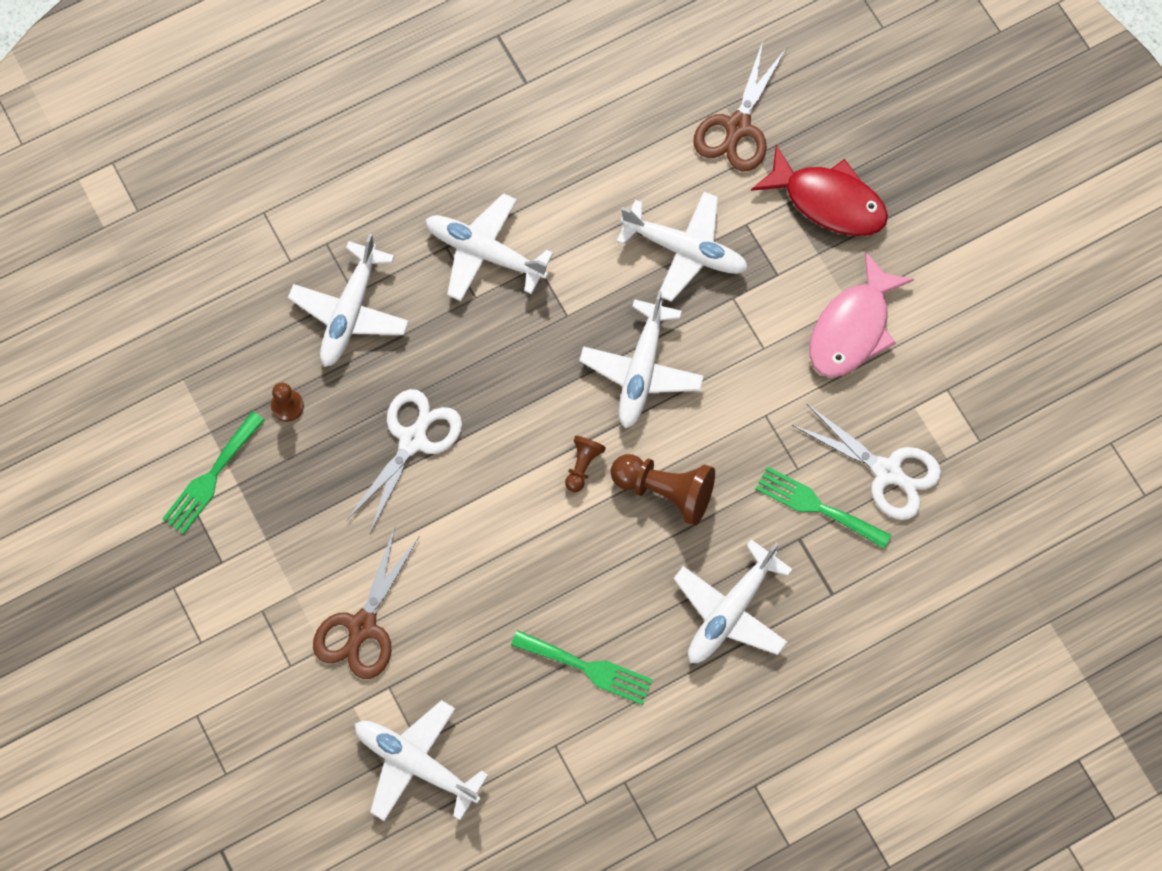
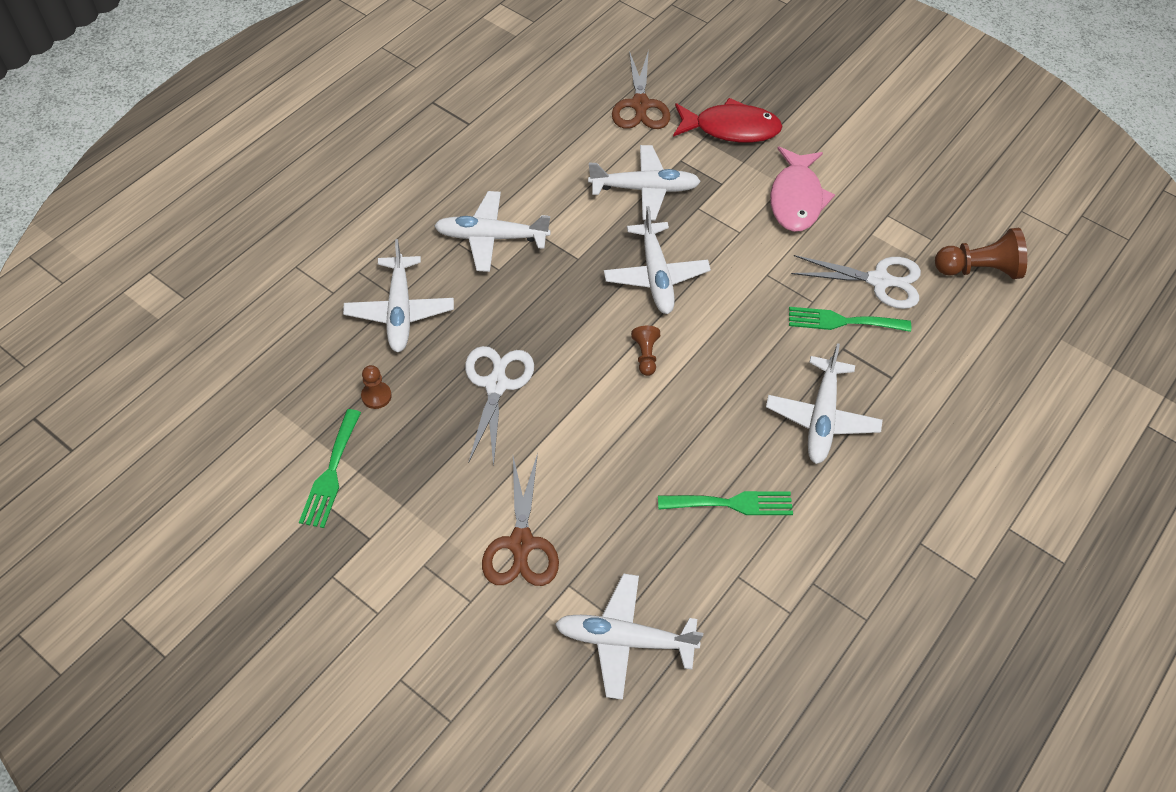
camera: 25 degrees left, 15 degrees down
(665, 491) = (721, 351): brown pawn -> brown pawn (978, 269)

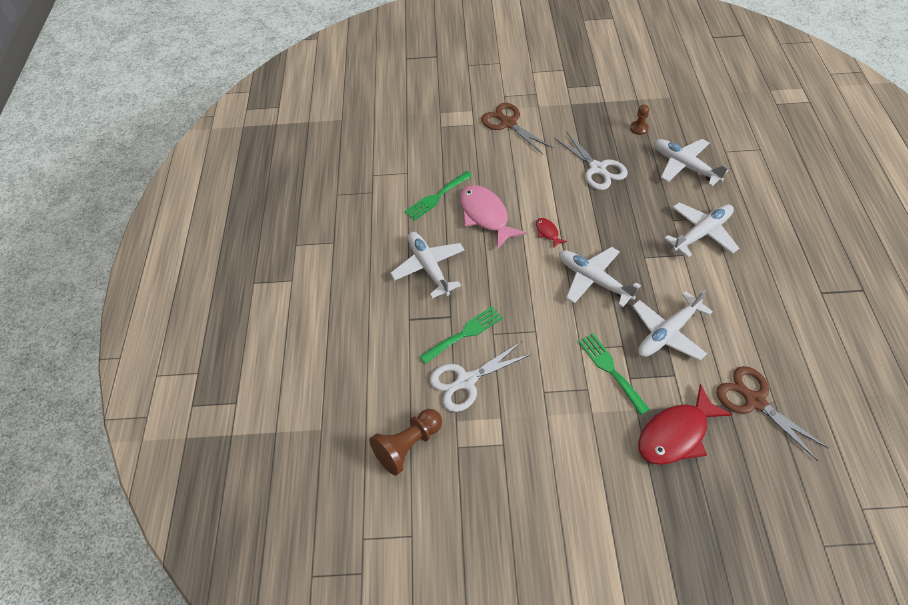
camera: 145 degrees right, 0 degrees up
(331, 473) = (612, 94): green fork -> green fork (610, 370)
(625, 640) = (431, 123): white plane -> none
(645, 356) = (547, 232): brown pawn -> red fish
(796, 199) = (573, 406): pink fish -> pink fish (485, 215)

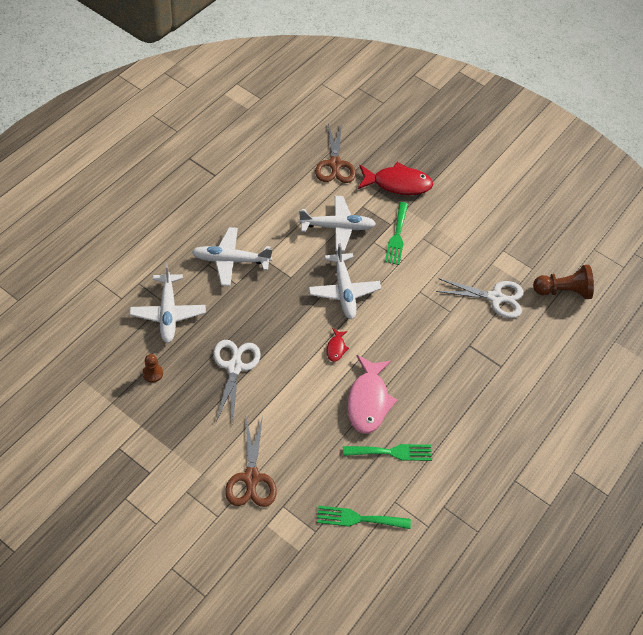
camera: 150 degrees left, 0 degrees up
(429, 267) = (453, 393): white plane -> none
(464, 333) = (469, 326): green fork -> green fork (358, 519)

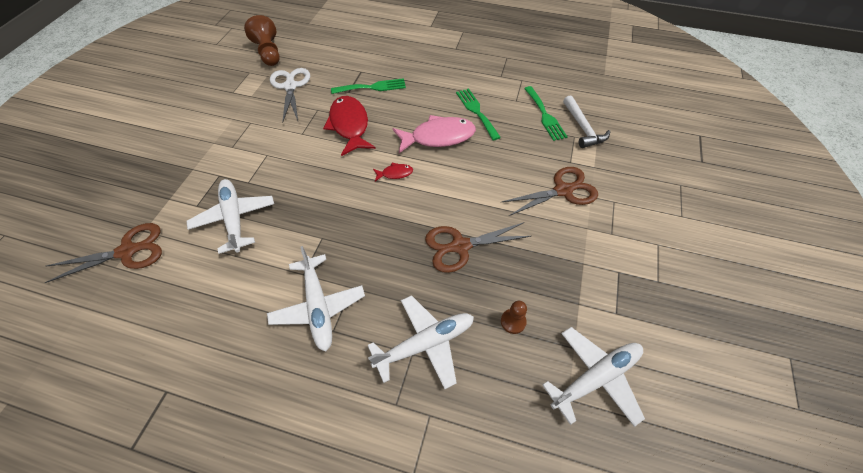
camera: 105 degrees left, 0 degrees up
(234, 367) = (460, 246): white scissors -> brown scissors
(323, 548) = (583, 128): none -> white hammer
(344, 290) = (322, 187): white plane -> white plane (595, 378)
(397, 184) = (154, 184): red fish -> red fish (349, 125)
(397, 236) = (235, 166): green fork -> green fork (372, 87)

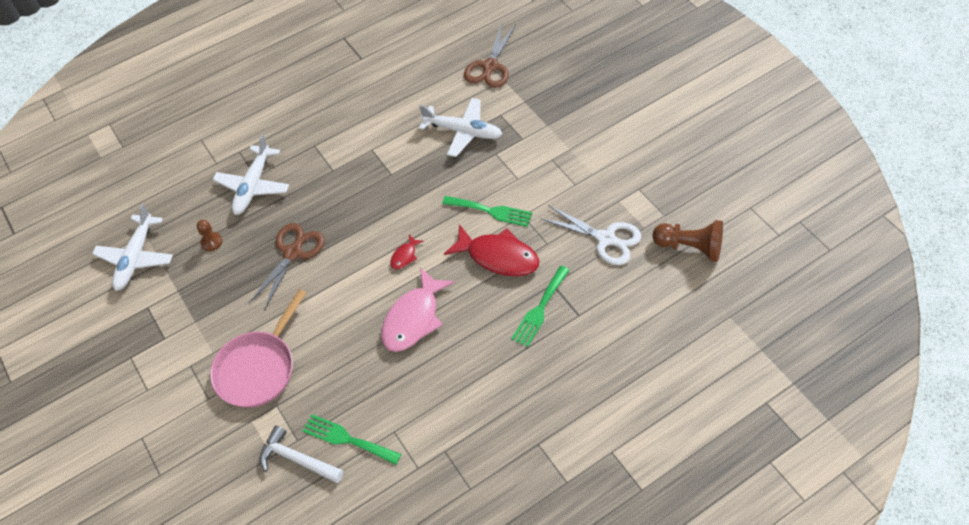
camera: 135 degrees right, 0 degrees up
(318, 306) = (338, 146): white plane -> none
(476, 111) = (414, 378): green fork -> green fork (491, 211)
(563, 190) = (258, 368): brown scissors -> pink pan

